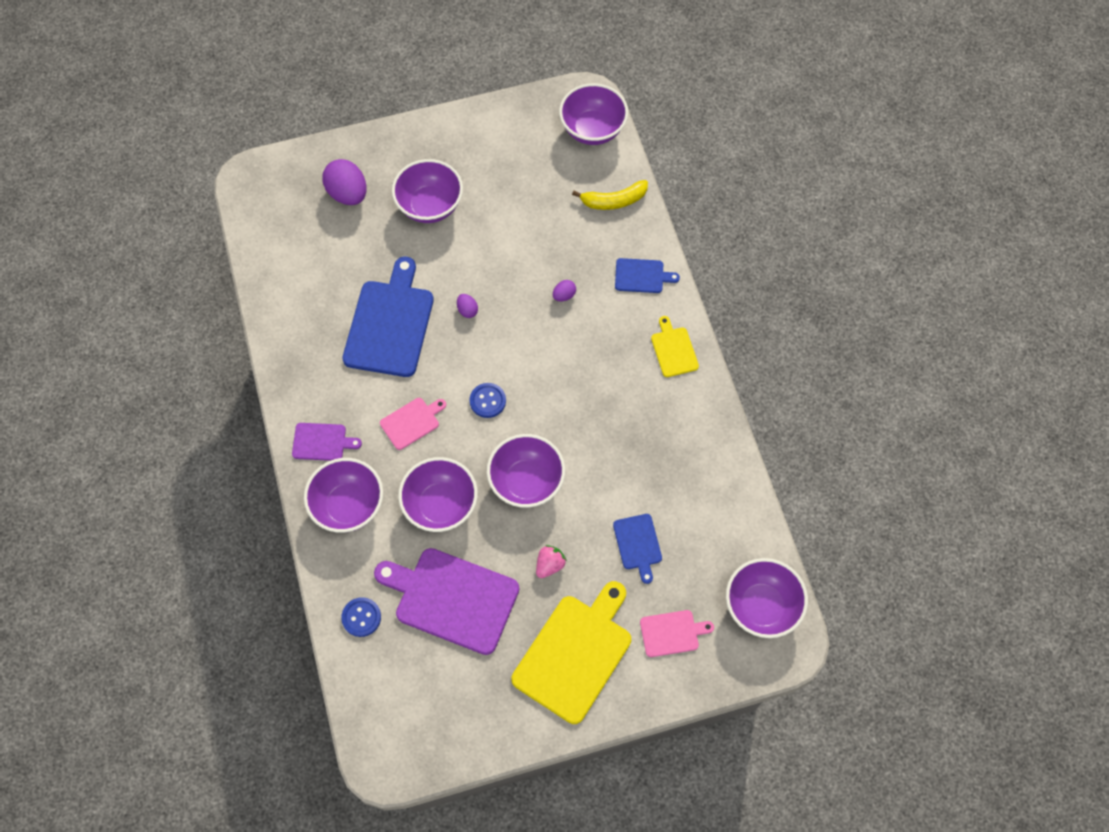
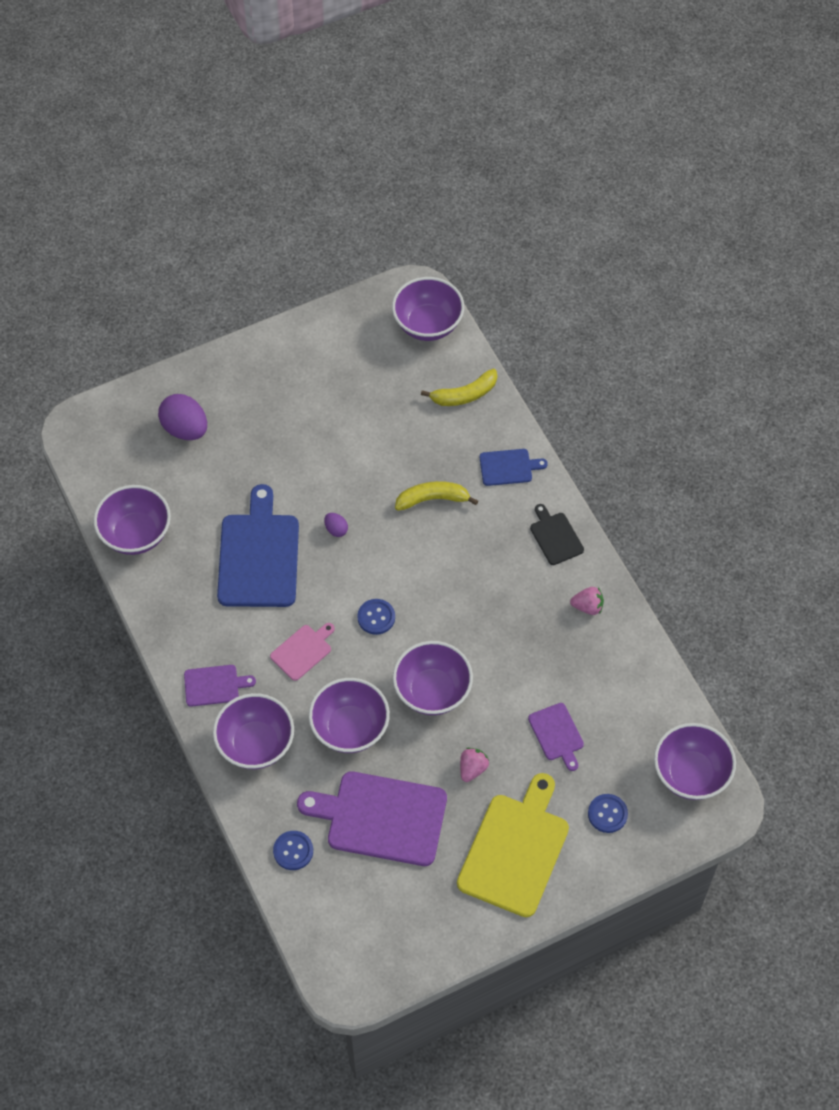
camera: 10 degrees left, 5 degrees down
(430, 206) = (274, 428): purple bowl -> purple bowl (136, 534)
(564, 295) = (432, 499): purple egg -> yellow banana
(638, 544) = (557, 734): blue cutting board -> purple cutting board
(672, 633) = (607, 814): pink cutting board -> blue button
(673, 350) = (555, 536): yellow cutting board -> black cutting board
(692, 423) = (587, 606): none -> pink strawberry

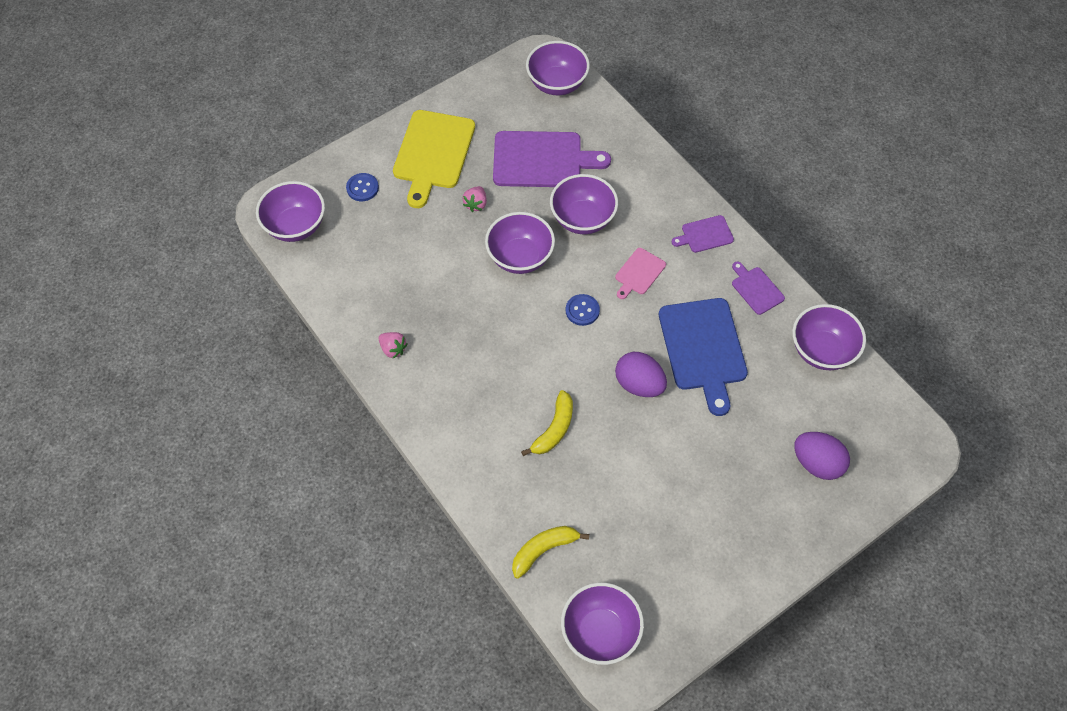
camera: 170 degrees right, 0 degrees up
(256, 744) = (656, 196): purple bowl -> purple bowl (557, 84)
(293, 851) = (604, 129): blue button -> none
(336, 529) = (639, 384): purple egg -> purple egg, size x2.08
(432, 499) = (554, 429): yellow banana -> yellow banana turned 45 degrees counterclockwise
(508, 467) = (485, 475): blue cutting board -> none
(555, 536) = (430, 410): black cutting board -> none
(557, 734) = (409, 240): purple cutting board -> purple cutting board (756, 289)
(587, 606) = (393, 349): pink strawberry -> pink strawberry turned 135 degrees counterclockwise

